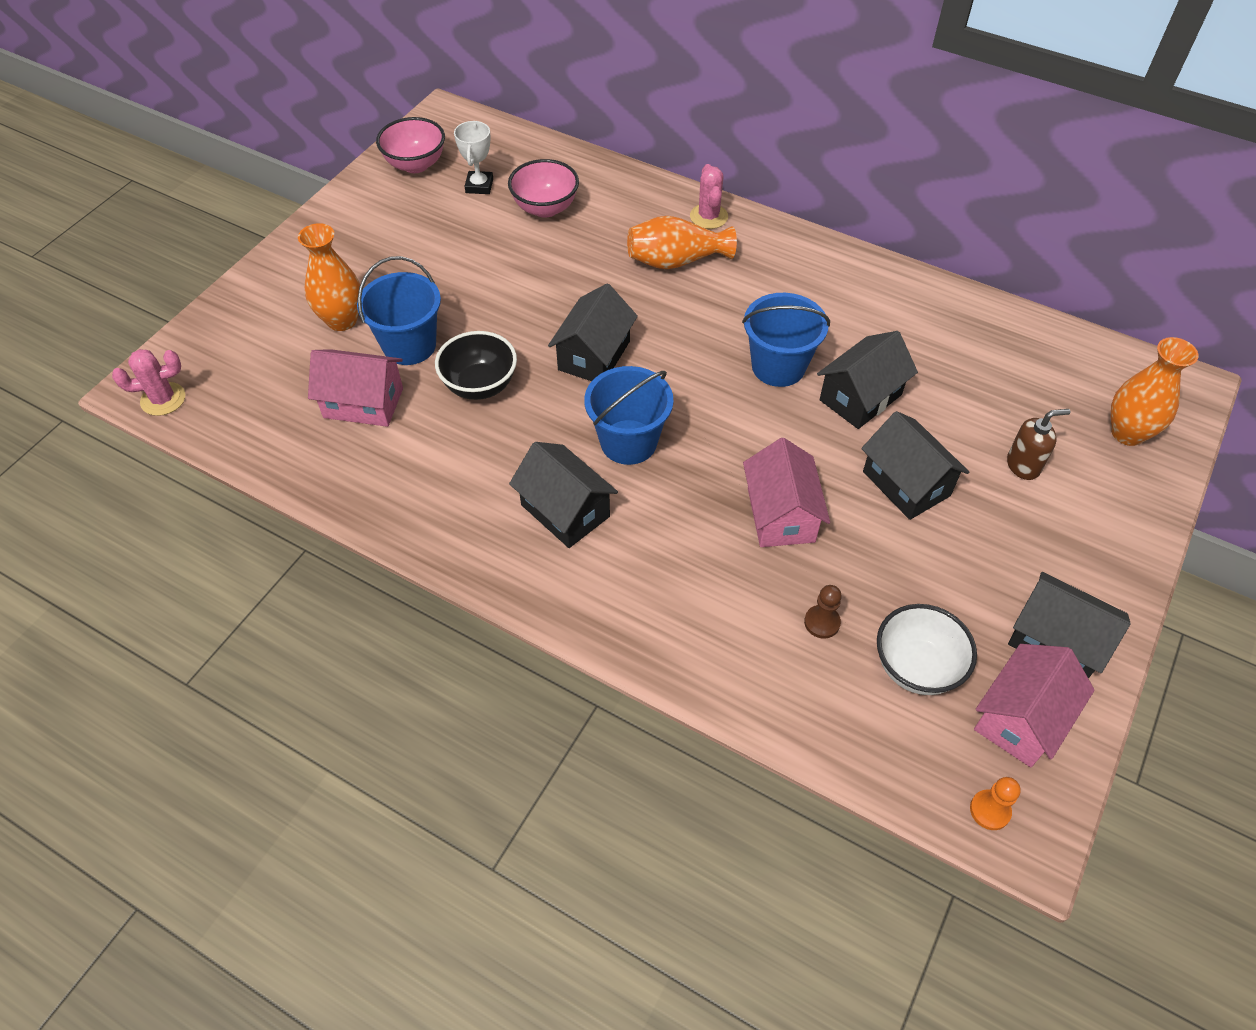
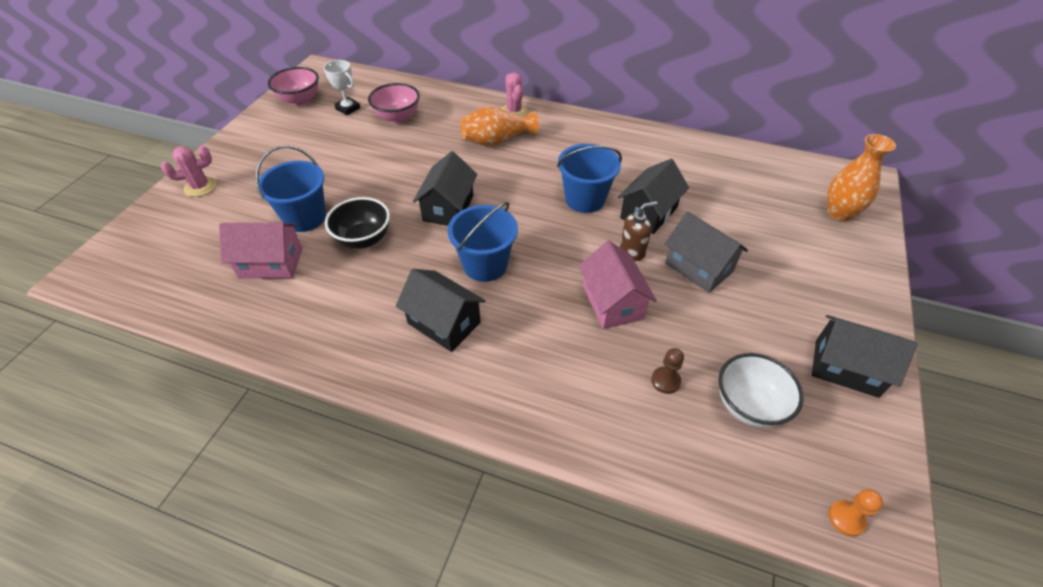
camera: 10 degrees left, 5 degrees down
(163, 399) = (101, 281): pink cactus -> pink cactus (200, 187)
(342, 320) = (250, 206): orange vase -> none
(479, 186) = (348, 108): white trophy -> white trophy turned 45 degrees counterclockwise
(906, 483) = (698, 267): black house -> grey house
(1021, 718) = (842, 434): pink house -> none
(1023, 465) = (777, 244): brown soap dispenser -> brown soap dispenser (632, 251)

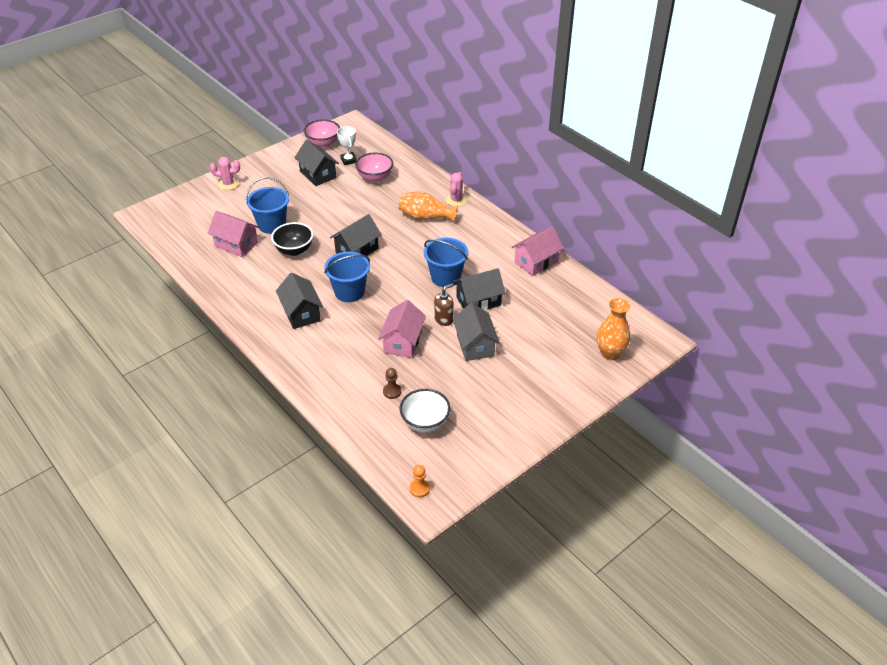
camera: 30 degrees right, 5 degrees down
(632, 251) = (444, 319): brown soap dispenser -> brown soap dispenser turned 45 degrees counterclockwise
(662, 145) = (536, 262): none -> pink house
(846, 368) = (502, 432): black house -> black house (318, 174)

